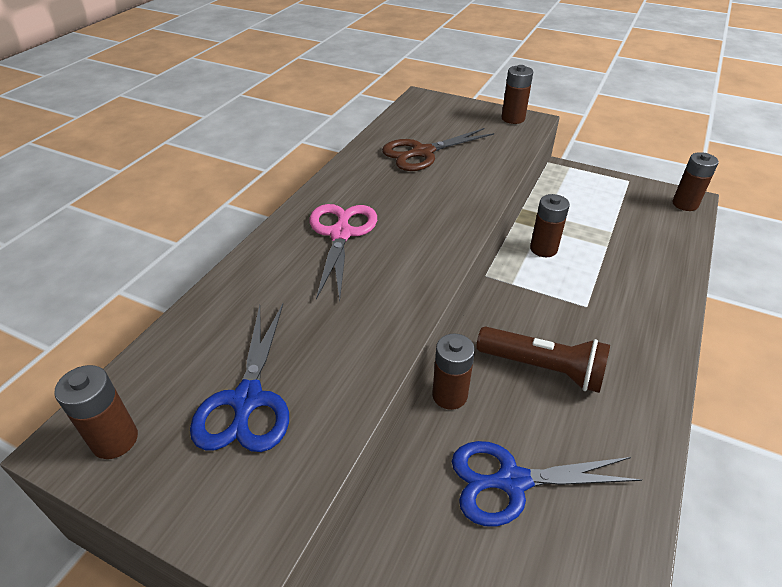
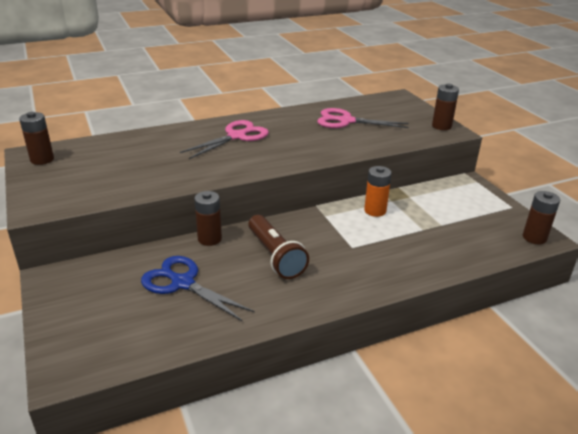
camera: 40 degrees right, 10 degrees down
(247, 400) = (99, 172): blue scissors -> none
(422, 153) = (346, 121): brown scissors -> pink scissors
(543, 249) = (375, 211): brown battery -> orange battery

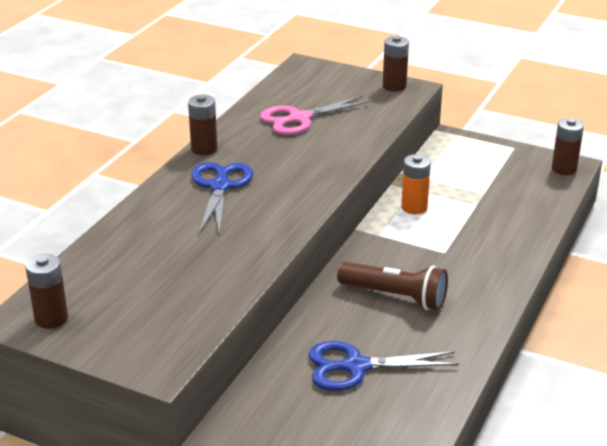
camera: 40 degrees left, 0 degrees up
(209, 239) = (312, 314): brown battery -> brown battery (204, 149)
(236, 136) = (220, 186): pink scissors -> blue scissors

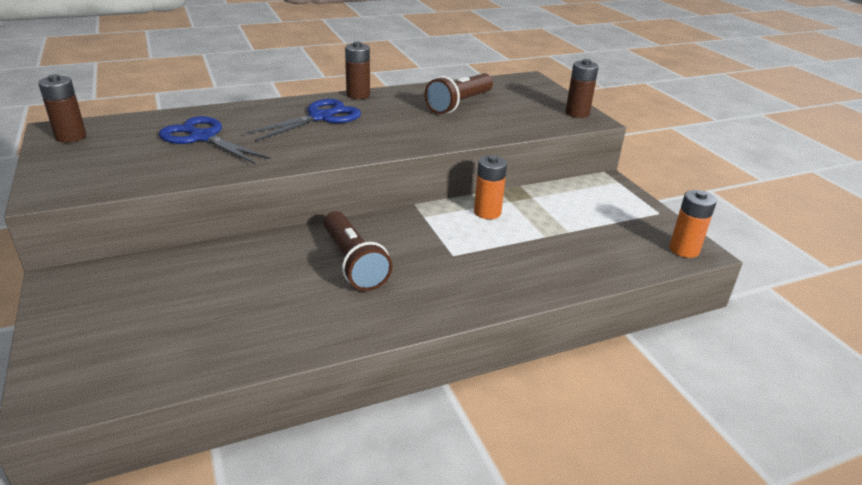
camera: 40 degrees right, 0 degrees up
(299, 118) = (459, 104): pink scissors -> brown flashlight
(355, 367) = (229, 292): blue scissors -> blue scissors (202, 137)
(564, 169) = (684, 250): brown battery -> orange battery

